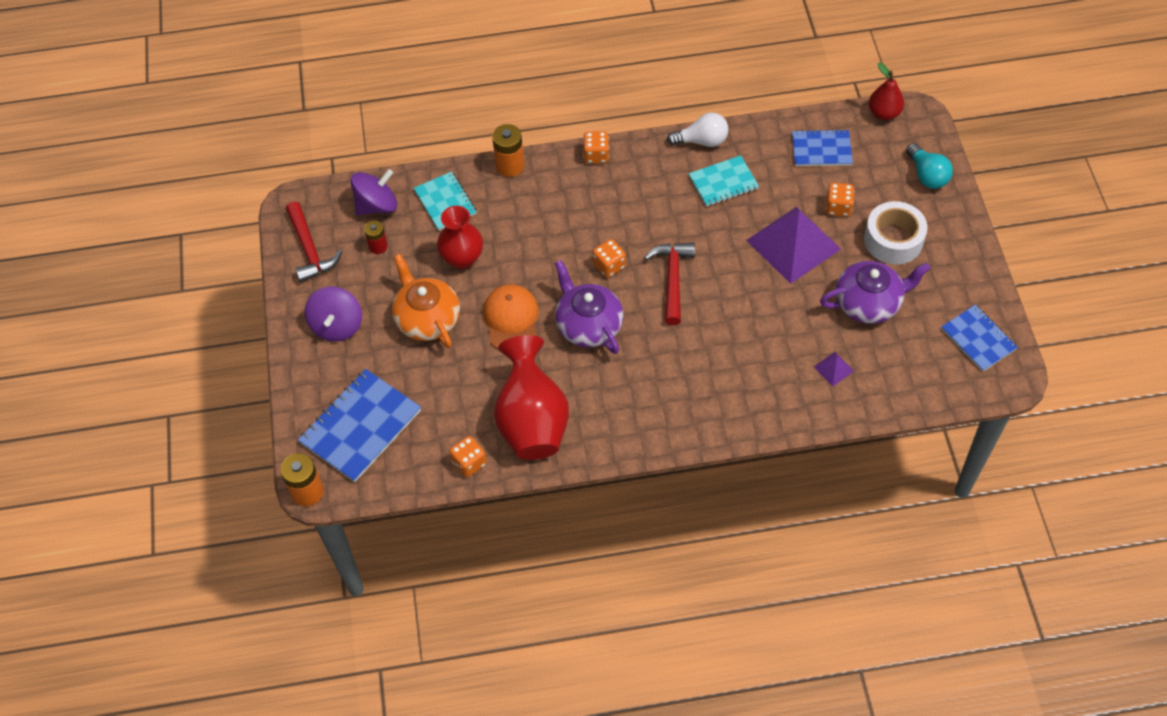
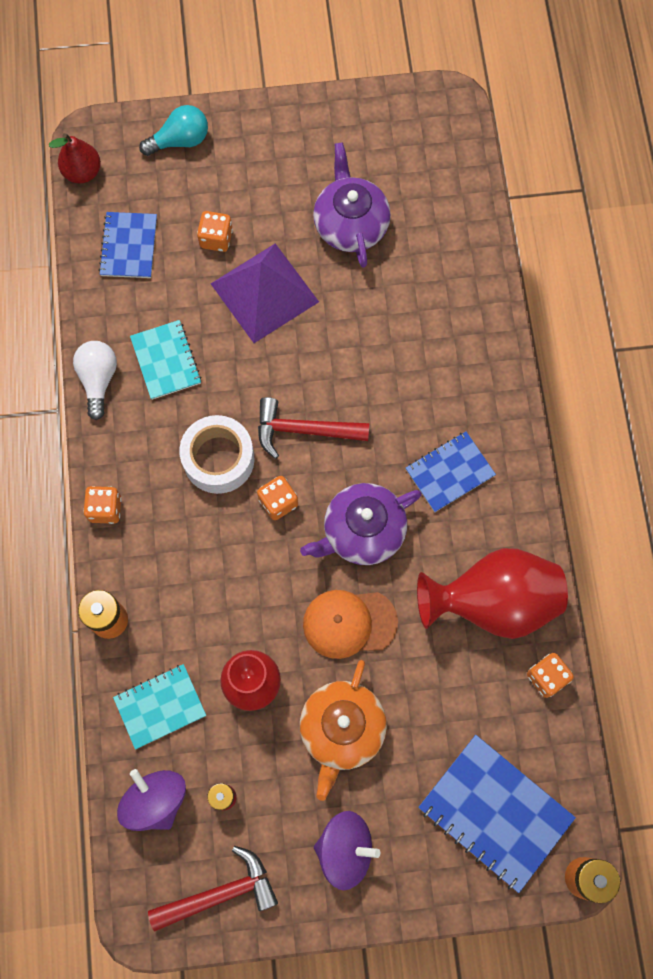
camera: 90 degrees left, 15 degrees up
(427, 319) = (341, 729): orange teapot -> orange teapot turned 45 degrees counterclockwise
(833, 368) = (434, 270): purple pyramid -> none
(893, 240) = (267, 188): white tape -> white tape (218, 459)
(978, 339) = (403, 125): blue notebook -> blue notebook (450, 472)

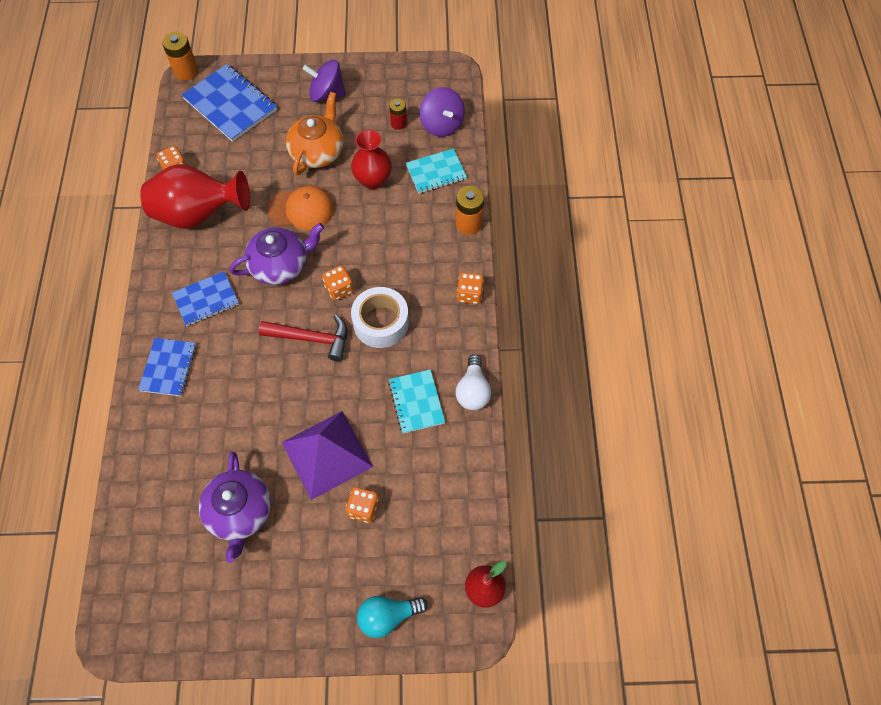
camera: 175 degrees left, 10 degrees down
(129, 246) = (443, 508): blue notebook -> blue notebook (168, 367)
(220, 893) = (405, 79): red hammer -> none

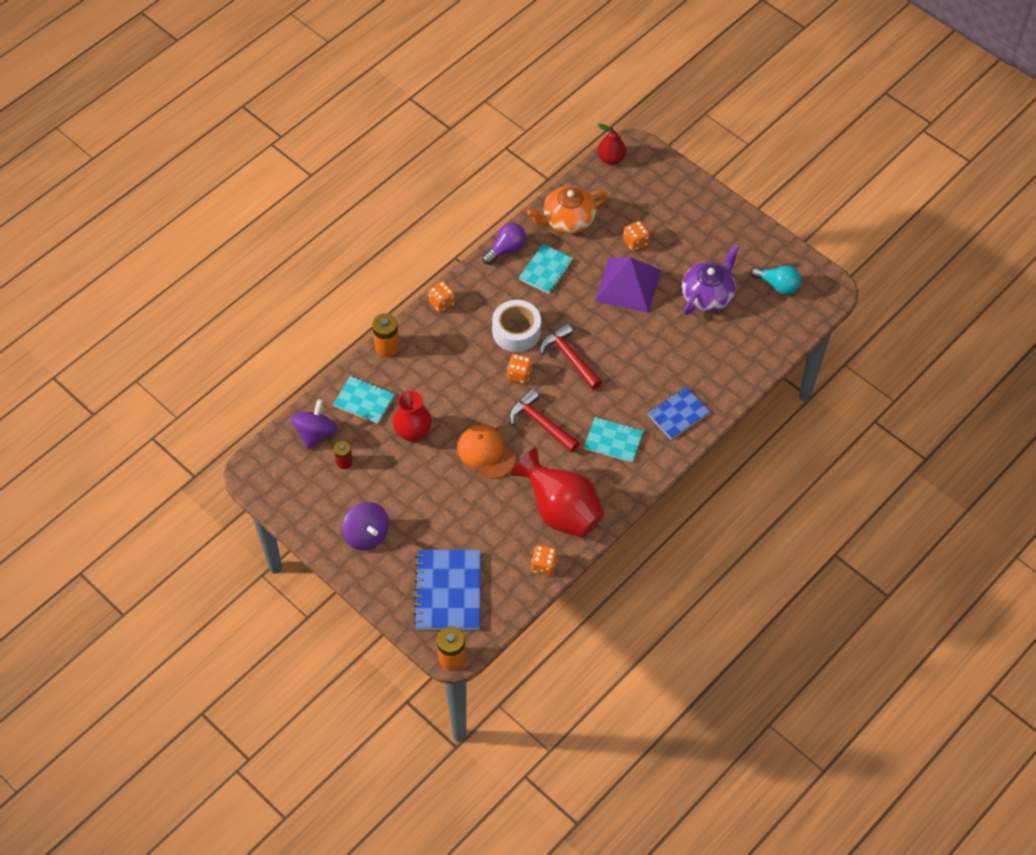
camera: 135 degrees left, 5 degrees down
(206, 299) = (613, 441): blue notebook -> turquoise notebook
(280, 265) = (541, 423): purple teapot -> red hammer
(317, 152) = (427, 489): orange teapot -> orange teapot (568, 220)
(388, 616) = (674, 186): turquoise light bulb -> turquoise light bulb (777, 285)
(473, 391) = (506, 249): white light bulb -> purple light bulb

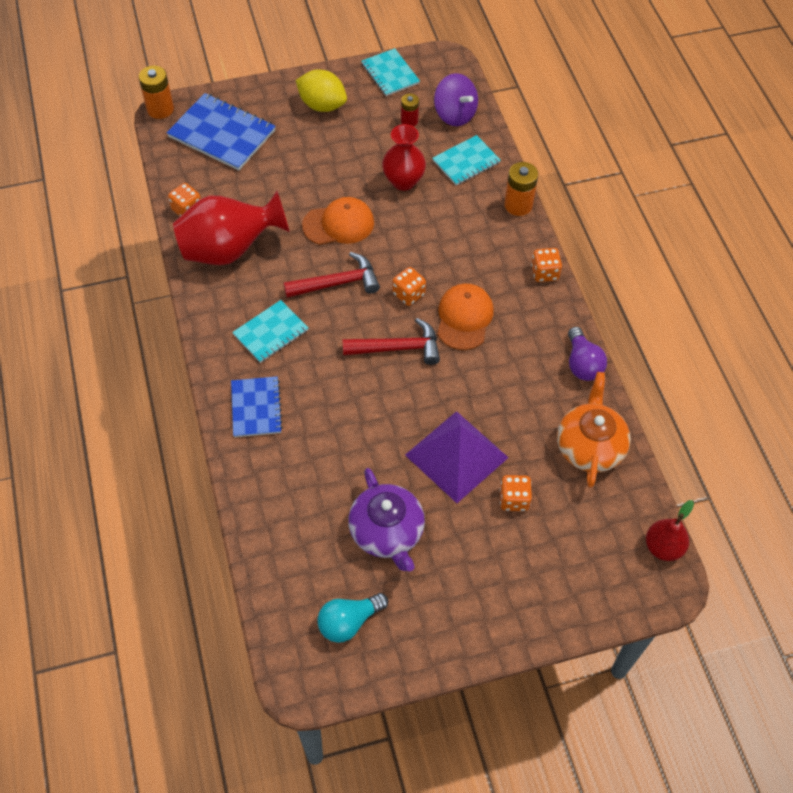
camera: 120 degrees right, 0 degrees up
(367, 535) = (322, 105): purple spinning top -> yellow lemon
(516, 331) = (464, 318): white tape -> orange cap
(546, 270) = (529, 386): turquoise notebook -> turquoise notebook (390, 73)

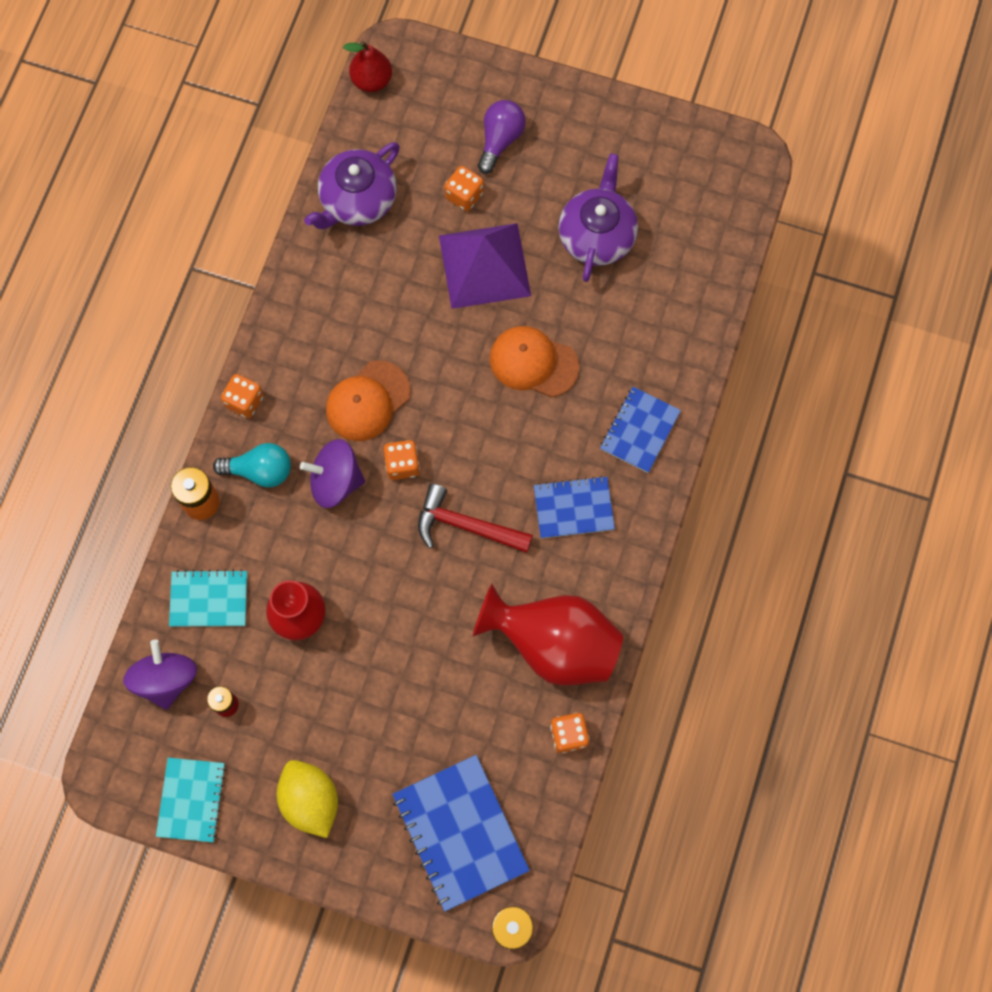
camera: 145 degrees left, 15 degrees up
(270, 332) = (573, 508): turquoise notebook -> blue notebook
(338, 224) = (413, 603): orange cap -> orange cap (533, 362)
(349, 622) = (681, 181): turquoise light bulb -> turquoise light bulb (260, 470)
(398, 348) = (458, 409): red hammer -> none
(444, 261) = (335, 481): none -> purple spinning top
(582, 364) = (294, 281): purple light bulb -> purple light bulb (500, 140)
(590, 446) = (357, 200): orange teapot -> purple teapot

